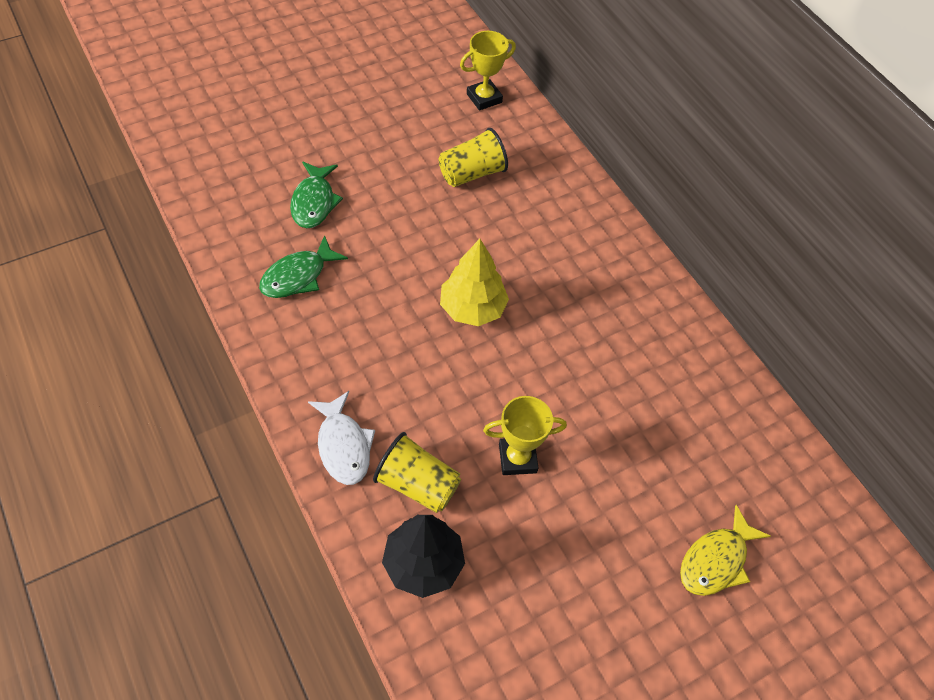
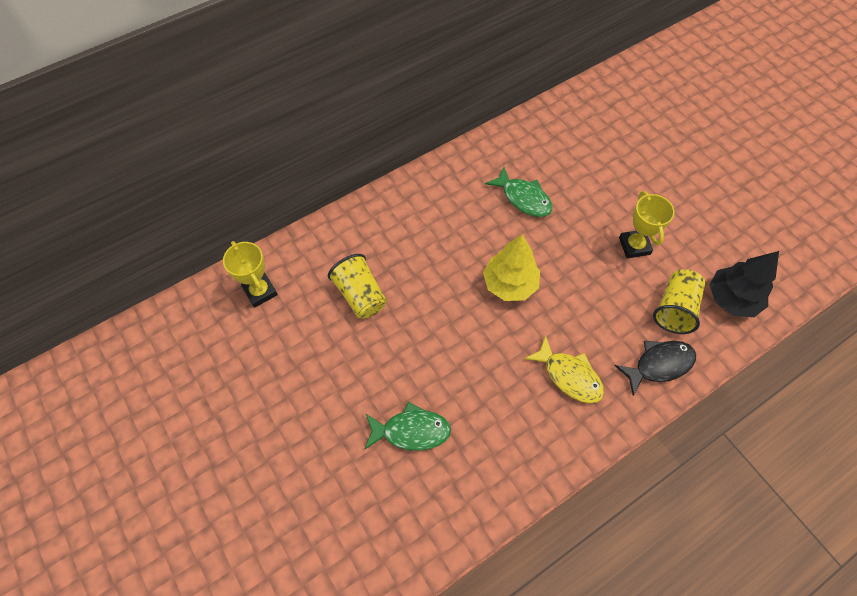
camera: 90 degrees left, 5 degrees up
(298, 276) = (502, 430): green fish -> green fish (523, 198)
(343, 445) = (659, 365): white fish -> black fish
(716, 560) = (671, 137): yellow fish -> yellow fish (569, 376)

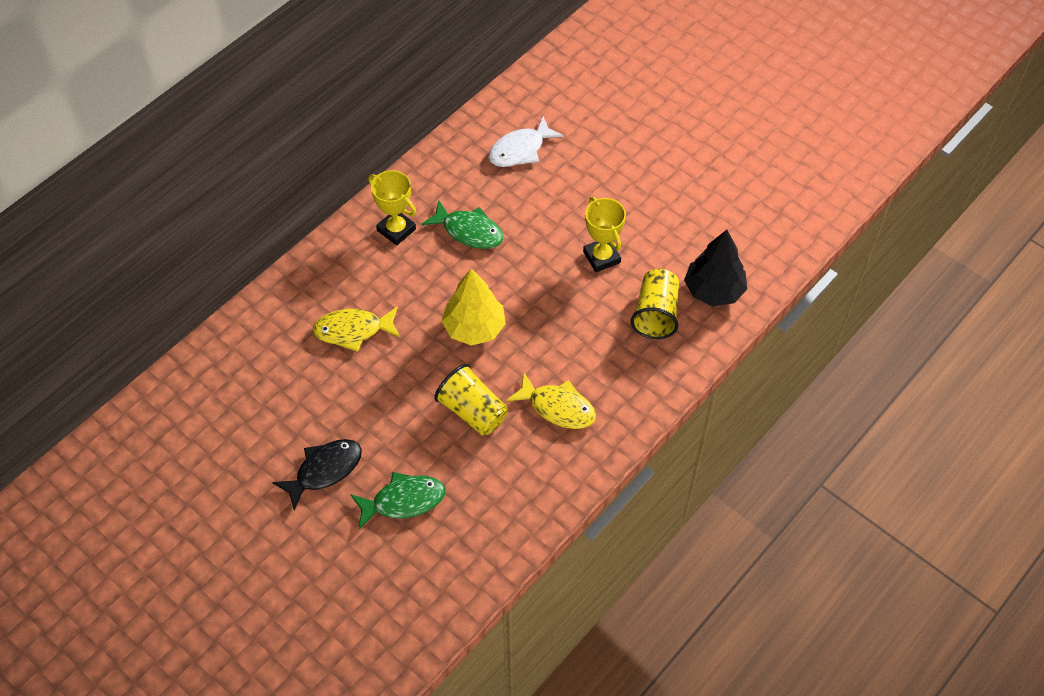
camera: 15 degrees left, 5 degrees down
(260, 291) = (195, 399): yellow trophy -> yellow trophy (396, 230)
(360, 295) = (311, 377): yellow cup -> yellow cup (472, 411)
(406, 262) = (353, 330): none -> yellow fish
(581, 139) = (520, 150): none -> white fish
(659, 365) = (649, 374): black fish -> black fish (324, 470)

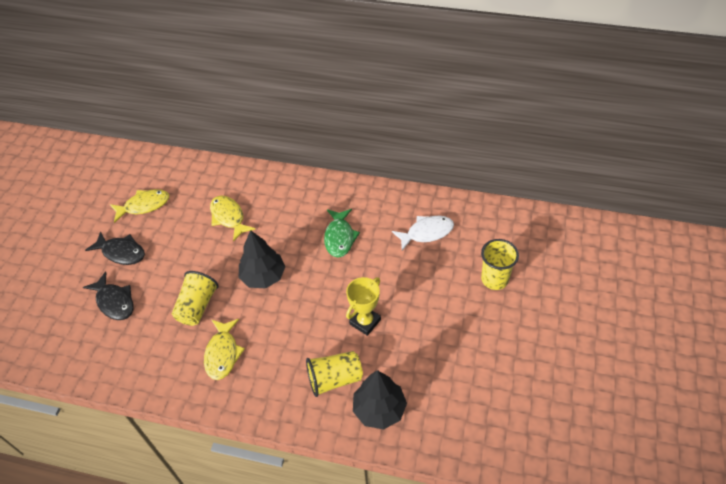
camera: 65 degrees right, 5 degrees down
(258, 420) = (144, 205): none -> yellow fish
(396, 230) = (317, 201): yellow trophy -> none
(403, 501) = (114, 301): green fish -> black fish
(474, 328) = (263, 276): yellow tree -> black tree
(520, 150) = (426, 233): white fish -> white fish turned 135 degrees clockwise
(621, 123) = (494, 279): none -> yellow cup

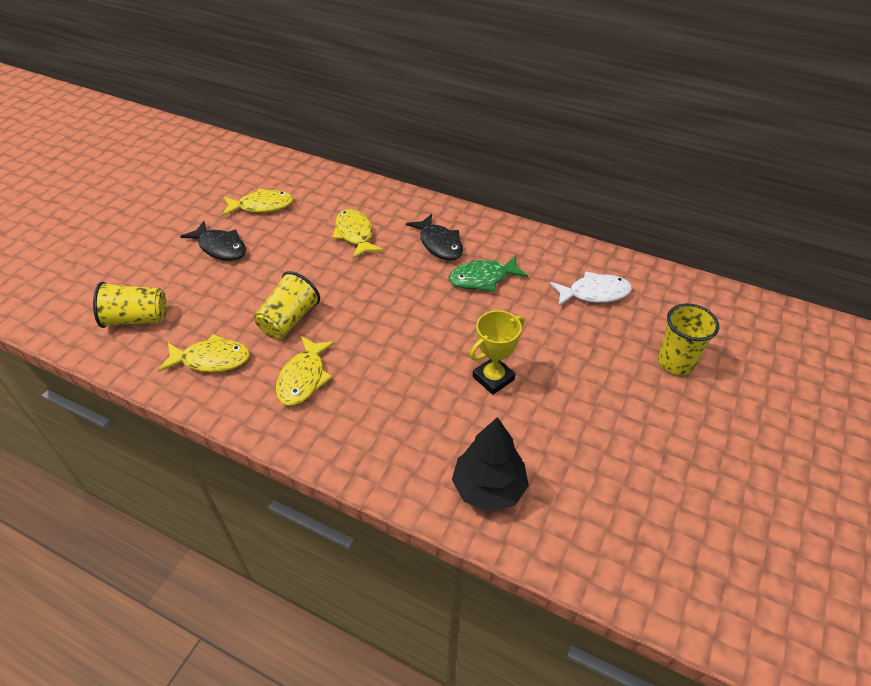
camera: 10 degrees right, 5 degrees down
(114, 301) = (194, 296): black fish -> black fish (439, 244)
(146, 354) = (211, 360): none -> yellow fish
(263, 276) = (378, 303): black tree -> none
(334, 379) = (437, 437): yellow cup -> yellow cup (137, 319)
(339, 237) = (483, 278): green fish -> green fish turned 60 degrees clockwise

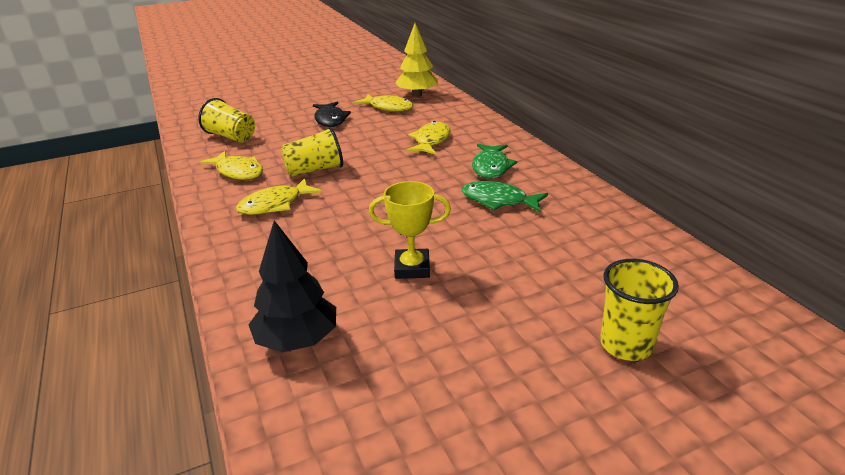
camera: 40 degrees right, 15 degrees down
(270, 176) = (417, 95): none -> yellow tree
(439, 244) = (491, 167): black fish -> green fish
(594, 293) = (599, 251): white fish -> none

